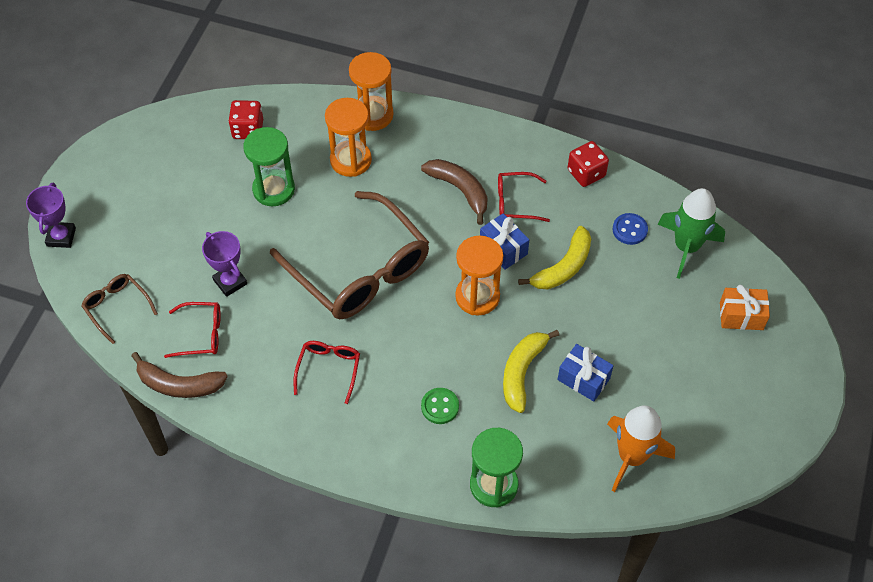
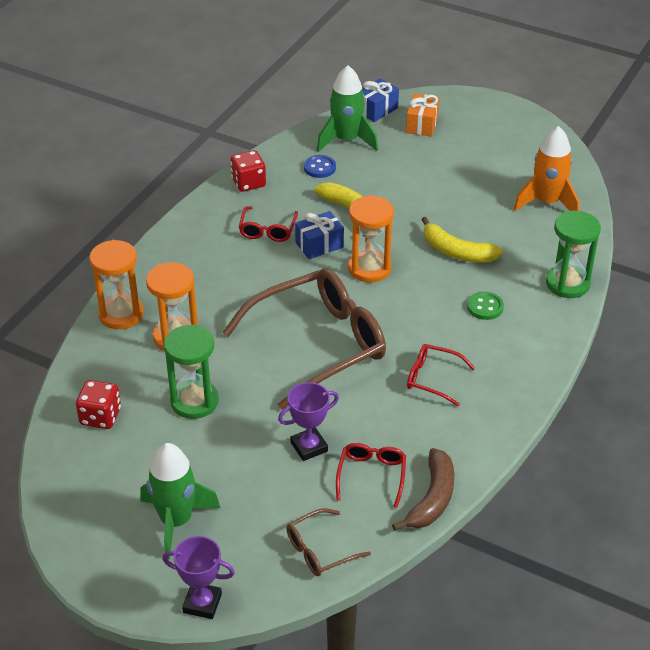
camera: 80 degrees left, 15 degrees down
(141, 204) = (176, 521): none -> green rocket
(460, 190) = (242, 264): brown banana -> none
(583, 379) = (469, 217): blue gift -> blue gift (376, 110)

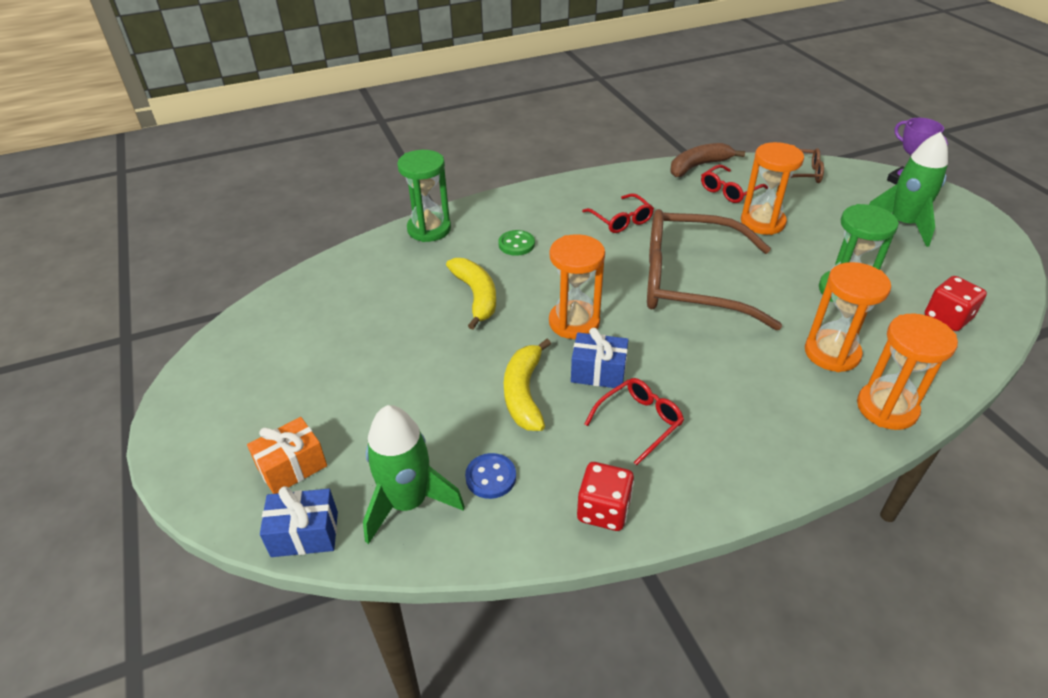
camera: 140 degrees left, 0 degrees up
(309, 447) = (762, 222): purple trophy -> orange hourglass
(547, 202) = (332, 296): orange rocket -> none

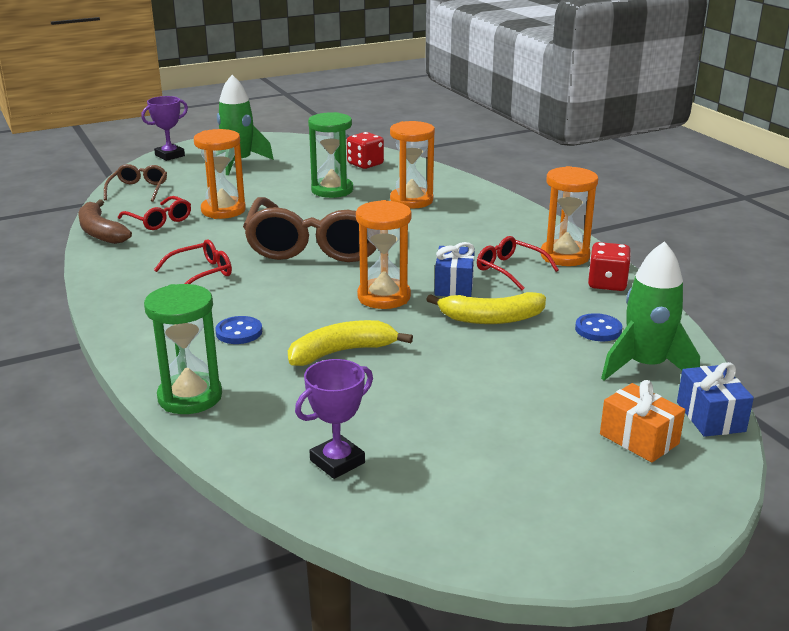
camera: 95 degrees left, 15 degrees down
(330, 293) = (337, 462): none -> purple trophy
(516, 244) = (239, 332): green button -> blue button
(886, 408) = (467, 190): orange hourglass -> orange hourglass (564, 256)

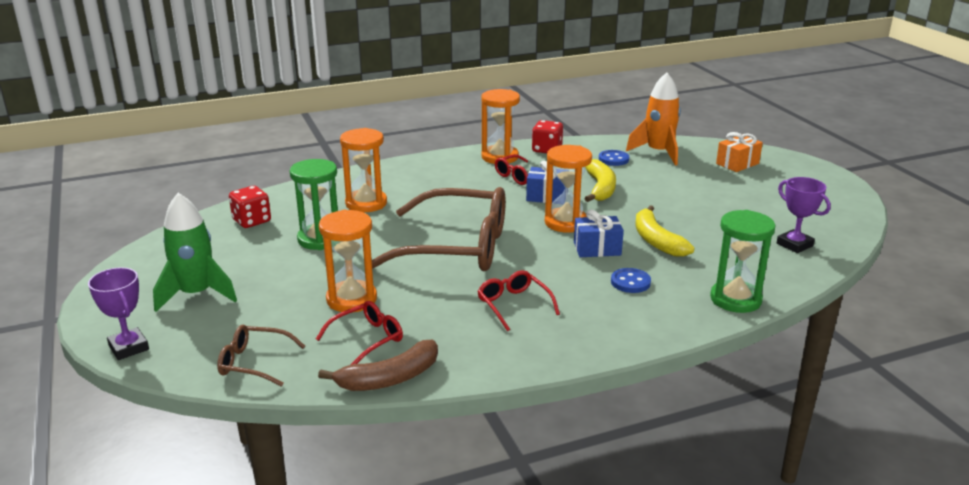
camera: 85 degrees left, 0 degrees up
(645, 366) = (658, 153): green rocket -> orange rocket
(710, 417) = (709, 145): blue gift -> blue gift (597, 249)

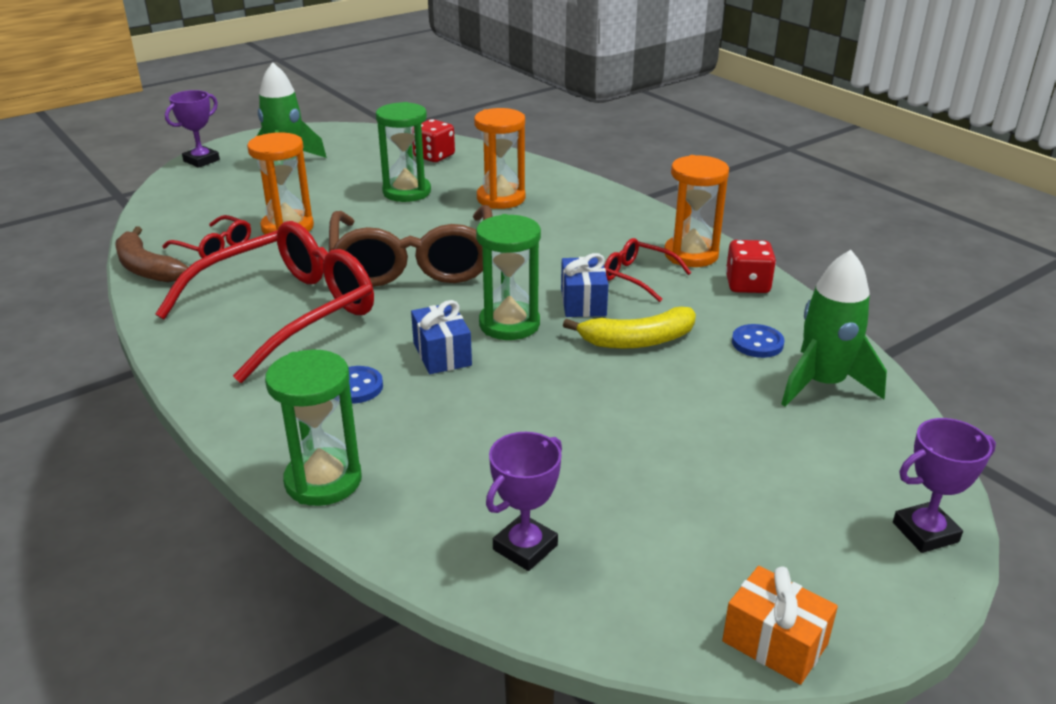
camera: 75 degrees right, 5 degrees up
(254, 363) = (176, 208): brown glasses -> none
(514, 305) = (286, 313): red glasses -> red glasses, size x2.23
(566, 223) = (509, 324): orange hourglass -> green hourglass
(656, 240) = (485, 401): yellow banana -> none
(658, 153) = (823, 384): orange rocket -> green rocket
(737, 163) = (847, 476): orange gift -> orange gift (774, 643)
(778, 158) = (925, 532): none -> purple trophy

